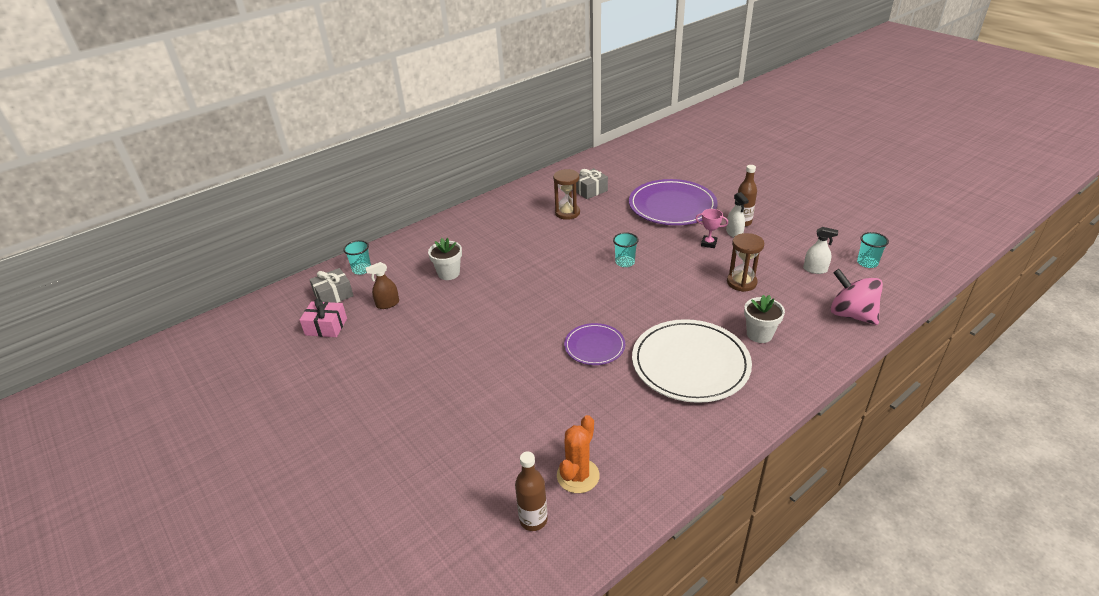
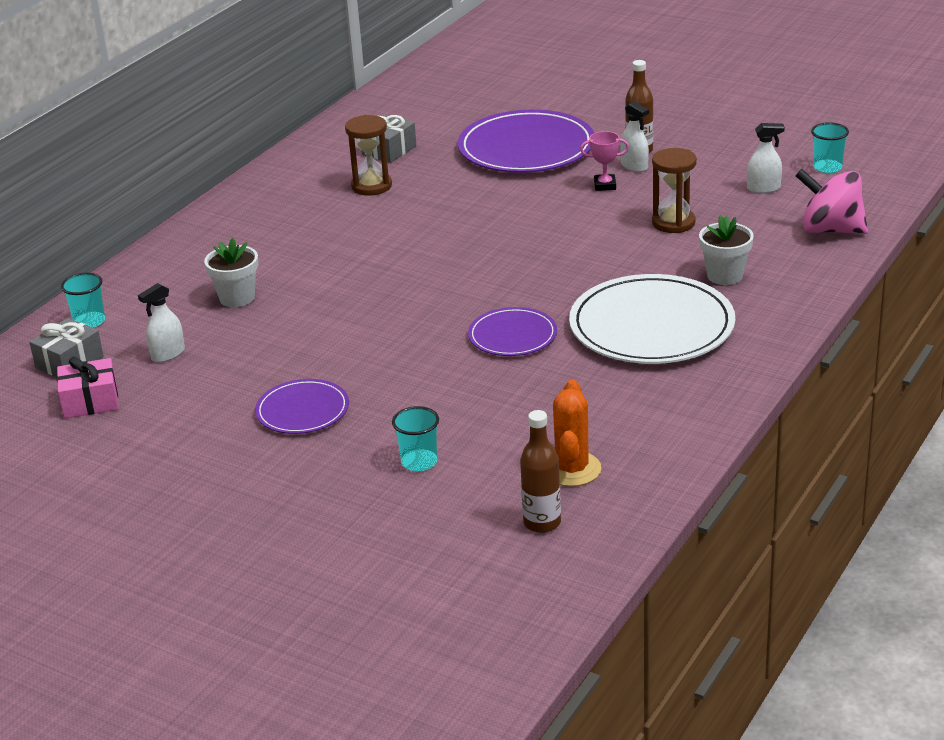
camera: 20 degrees left, 5 degrees down
(387, 304) = (168, 354): brown spray bottle -> white spray bottle
(436, 369) = (302, 410): none -> purple plate
(625, 262) = (497, 231): turquoise cup -> turquoise cup (419, 462)

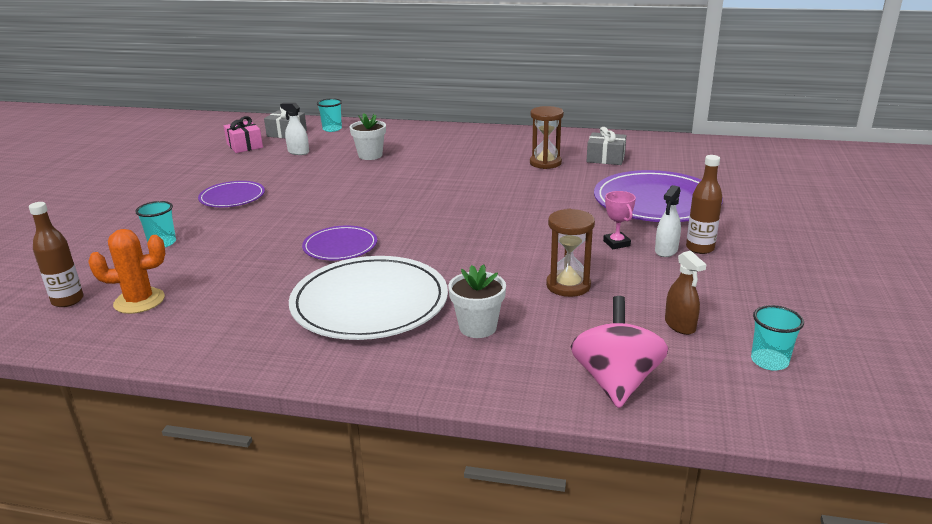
camera: 70 degrees right, 5 degrees down
(763, 188) = (680, 325): white spray bottle -> brown spray bottle

